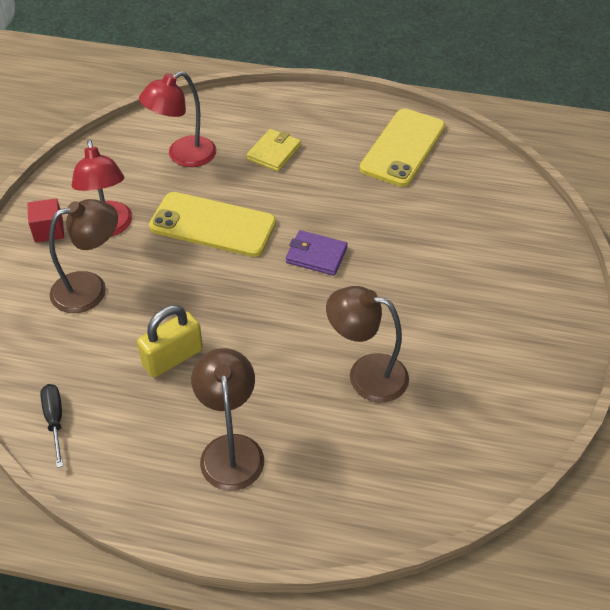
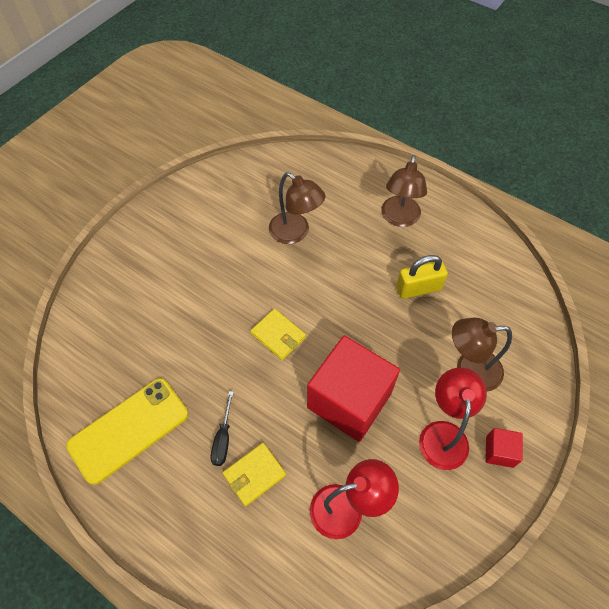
camera: 155 degrees left, 10 degrees up
(55, 420) = (506, 272): black screwdriver -> black screwdriver (223, 439)
(213, 225) = (349, 400): yellow phone -> red cube
(316, 255) = (278, 335): purple wallet -> yellow wallet

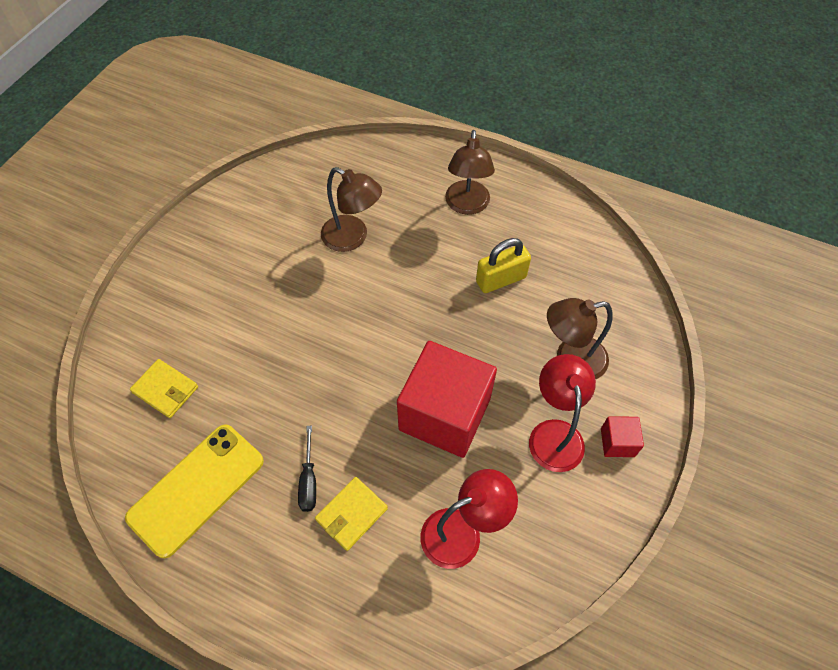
camera: 10 degrees left, 0 degrees up
(278, 335) = (352, 355): yellow wallet -> yellow wallet (165, 389)

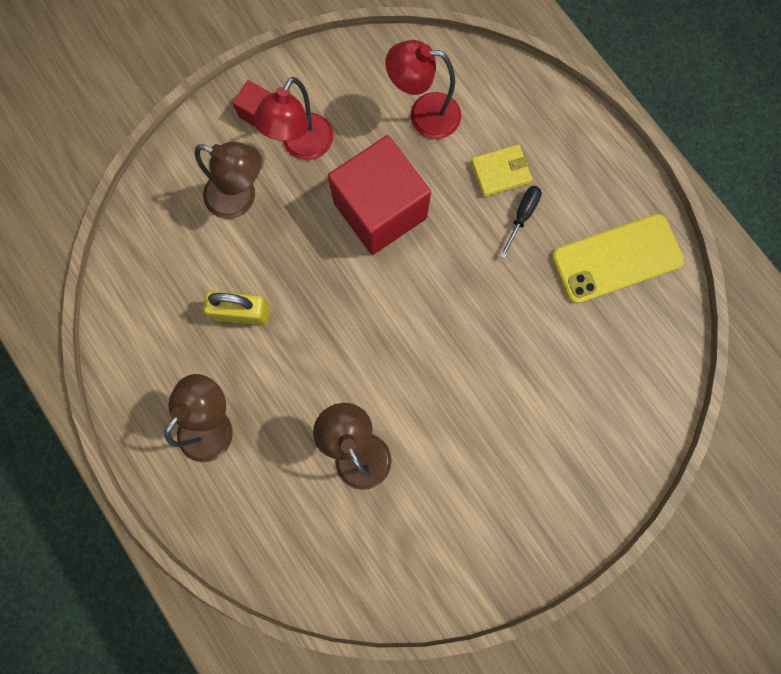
camera: 150 degrees left, 20 degrees up
(165, 389) = (614, 369): yellow wallet -> none

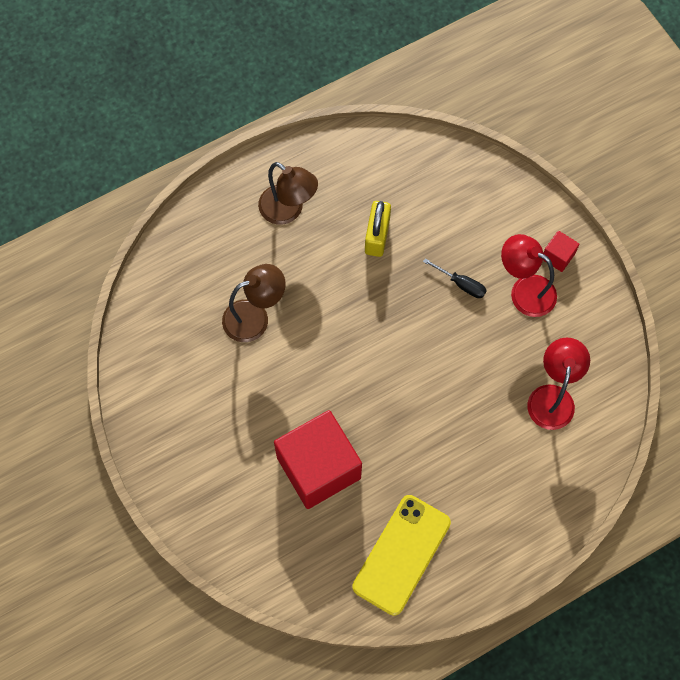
camera: 95 degrees right, 10 degrees down
(240, 198) = (478, 239): brown lamp -> none
(380, 210) = (460, 351): red cube -> red cube (318, 468)
(500, 172) = (492, 459): yellow wallet -> none
(522, 216) = (448, 473): black screwdriver -> black screwdriver (461, 284)
(616, 259) = (401, 554): yellow phone -> yellow phone turned 45 degrees clockwise

